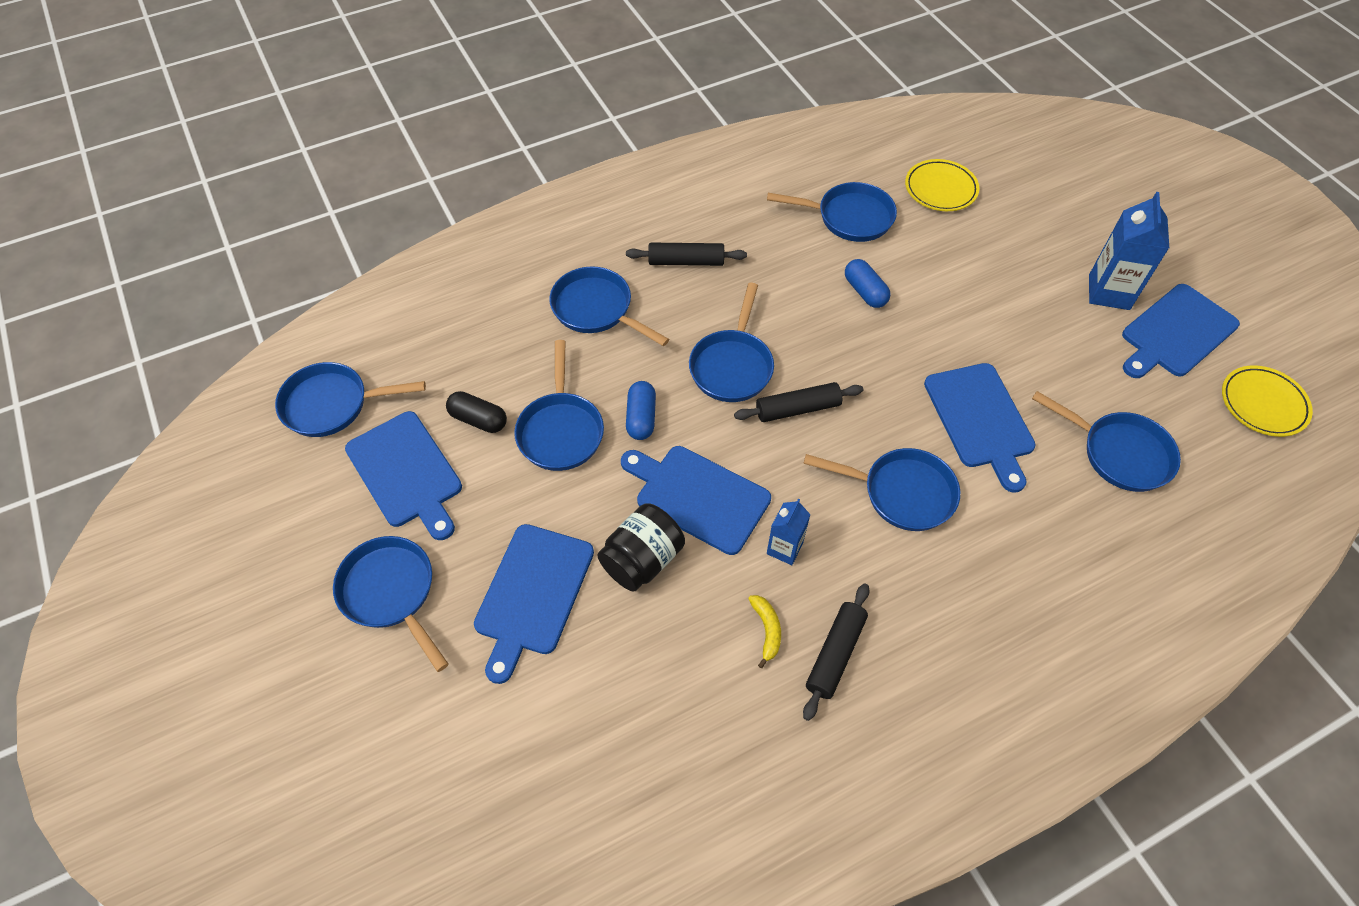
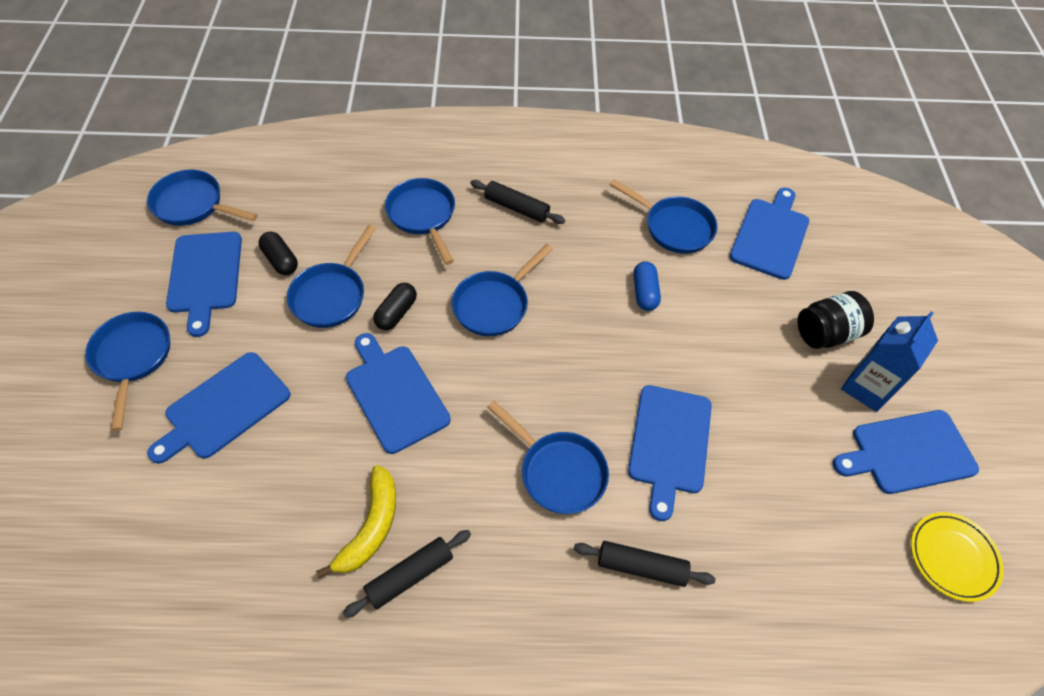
camera: 25 degrees right, 0 degrees up
(641, 418) = (396, 313): blue capsule -> black capsule
(642, 560) = (319, 422): black jar -> black jar (826, 333)
(767, 630) = (371, 526): yellow banana -> yellow banana, size x1.79
(784, 548) = (431, 469): blue carton -> none
(797, 408) = (522, 362): black rolling pin -> black rolling pin (641, 566)
(940, 189) = (770, 235): yellow plate -> blue cutting board
(1119, 453) = (777, 533): blue pan -> none

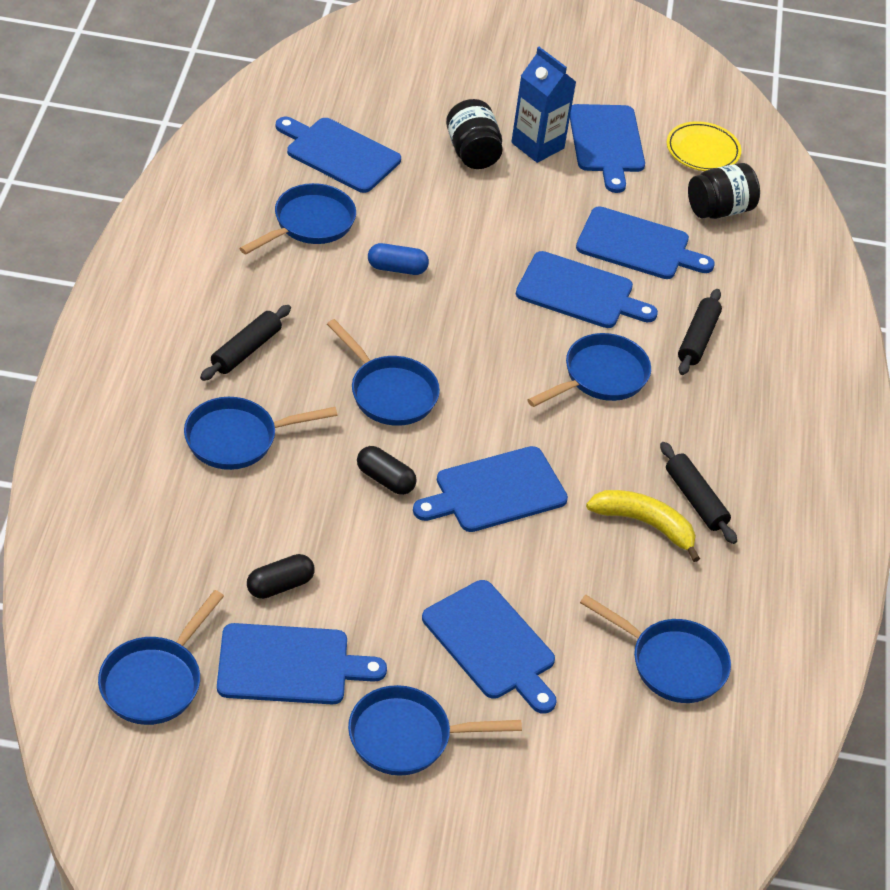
camera: 85 degrees left, 10 degrees down
(331, 295) = (347, 537): blue pan -> blue pan (672, 663)
(761, 495) = (637, 245): none -> blue cutting board
(860, 582) = (719, 210): none -> black jar

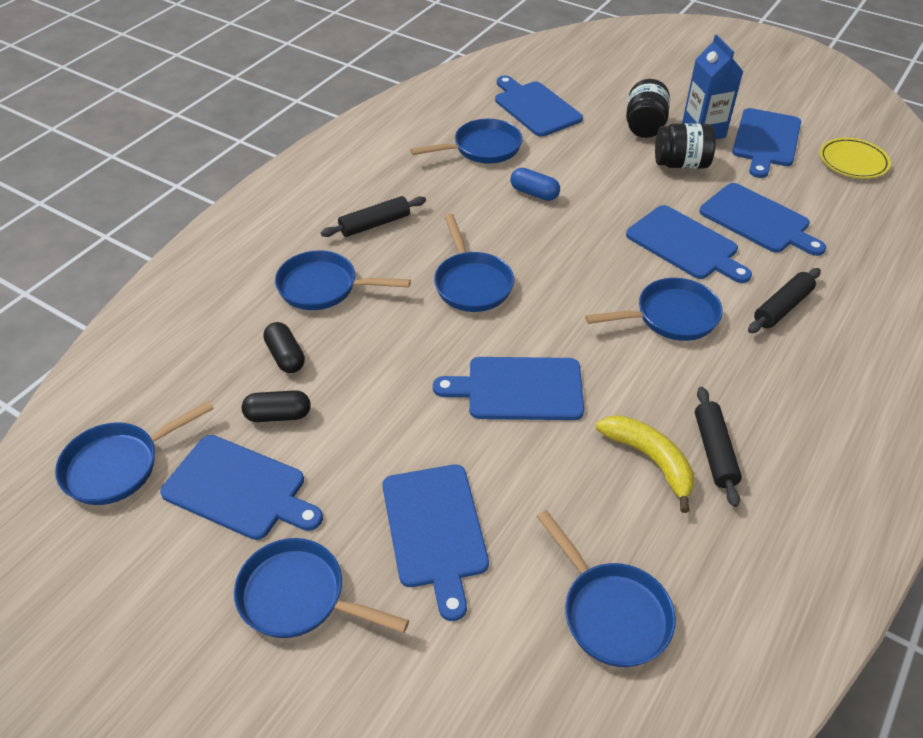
camera: 30 degrees right, 0 degrees up
(385, 479) = (425, 351): black capsule -> black capsule (286, 356)
(719, 210) = (849, 209): black jar -> black jar (681, 164)

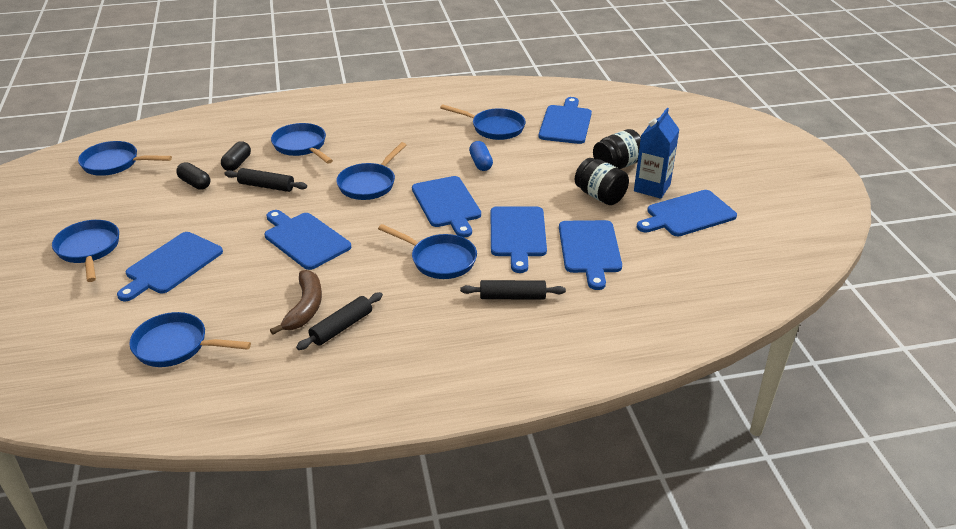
camera: 45 degrees right, 10 degrees down
(239, 489) = (135, 199): blue cutting board -> blue cutting board (447, 204)
(375, 224) = (373, 133): black rolling pin -> black rolling pin (266, 186)
(611, 613) = (176, 346): blue pan -> blue pan turned 90 degrees clockwise
(650, 460) = (305, 308): yellow banana -> brown banana
(853, 162) = (729, 259): yellow plate -> none

